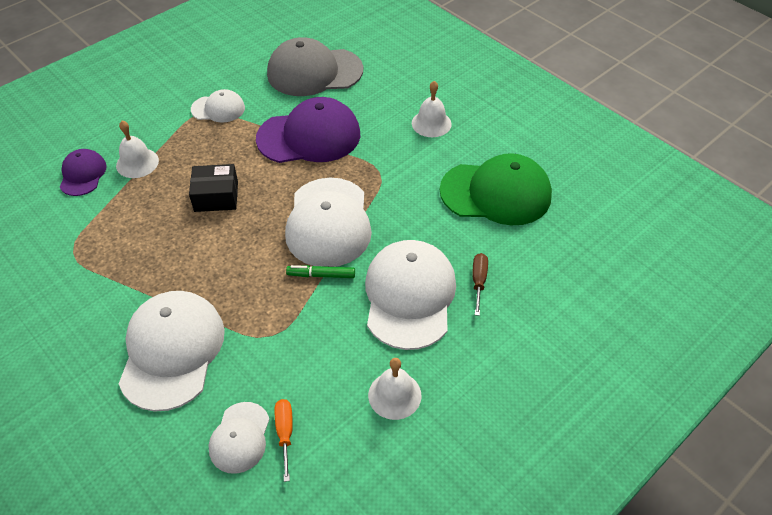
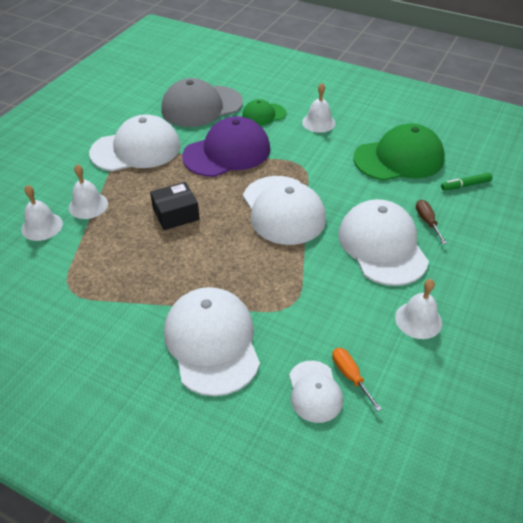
camera: 20 degrees left, 5 degrees down
(83, 174) = (42, 226): purple cap -> white bell
(218, 109) = (136, 149): white cap -> white cap, size x1.88
(321, 275) = (302, 249): green marker -> green marker (465, 185)
(376, 98) = (263, 114): none -> green cap

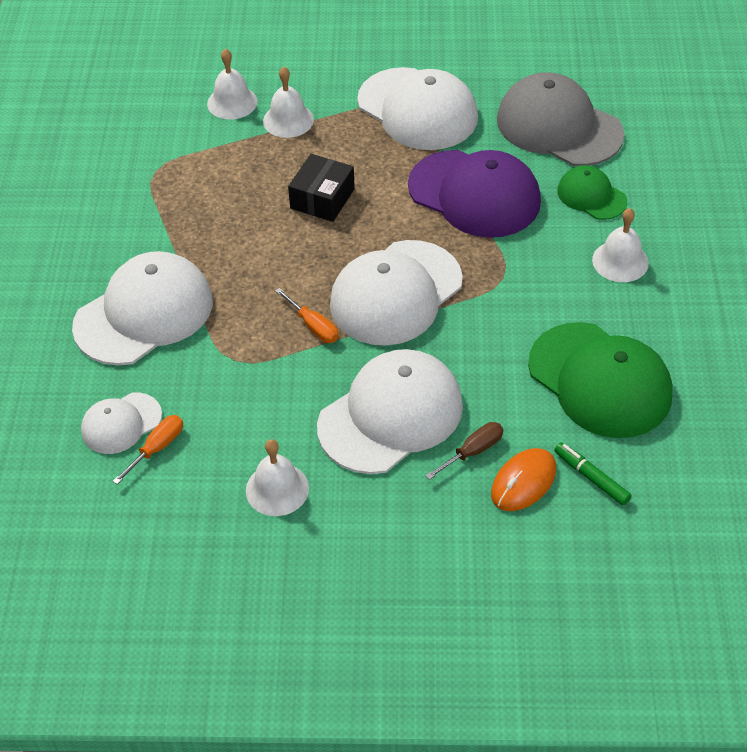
camera: 65 degrees right, 5 degrees up
(176, 214) = (322, 198): black box -> black box turned 75 degrees clockwise
(286, 255) = (313, 326): none -> orange screwdriver
(458, 210) = (523, 482): none -> orange mouse

